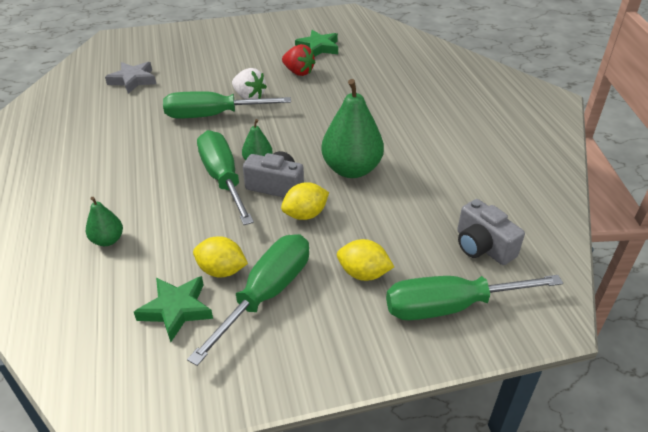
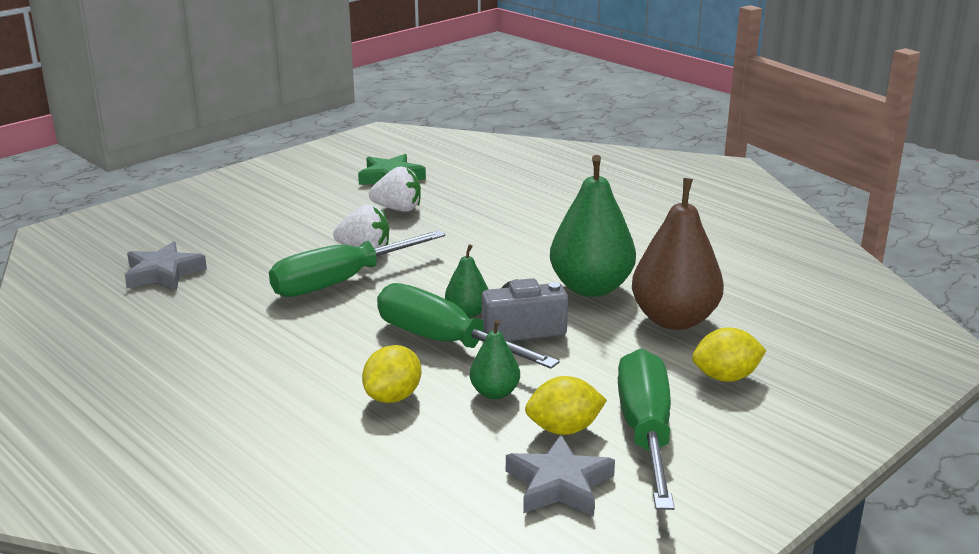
camera: 30 degrees left, 15 degrees down
(108, 240) = (372, 451): green pear -> green pear (494, 393)
(176, 310) = (559, 484): green star -> grey star
(298, 72) = (398, 209): red strawberry -> white strawberry
(305, 214) = (593, 345): yellow lemon -> yellow lemon (393, 397)
(378, 214) = (674, 320): none -> brown pear
(450, 306) = (845, 375): green screwdriver -> none
(482, 246) = (813, 315): grey camera -> none

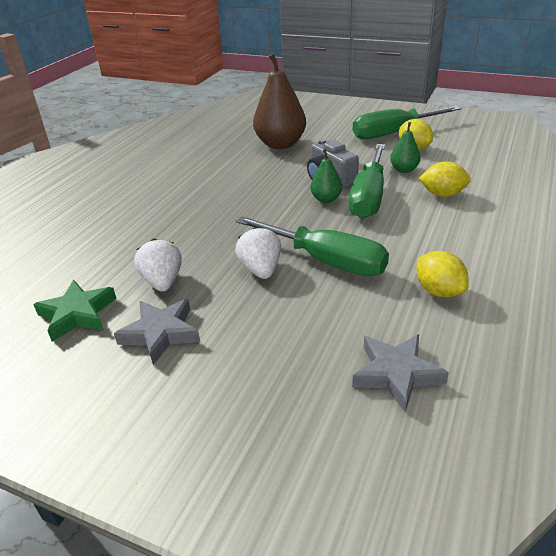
camera: 110 degrees left, 10 degrees up
(559, 484) = (455, 141): grey star -> grey star (161, 333)
(591, 288) = (259, 171): green pear -> none
(726, 377) = (328, 126): yellow lemon -> yellow lemon (438, 291)

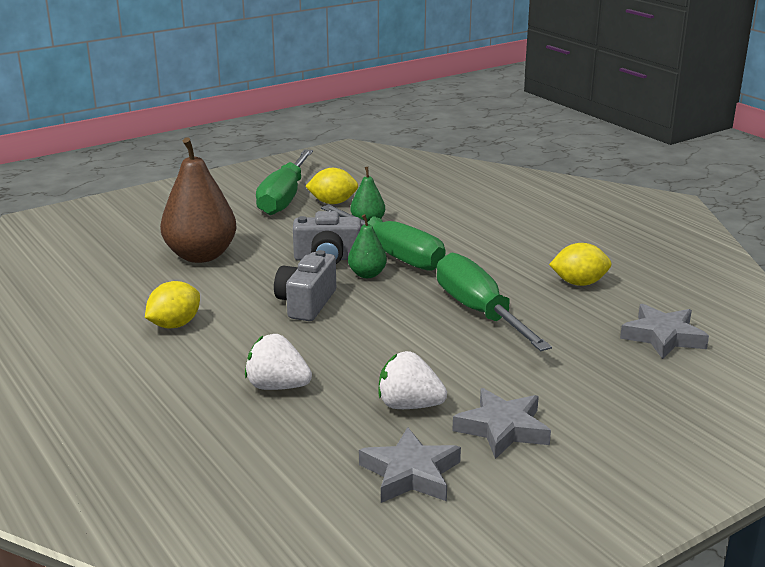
camera: 60 degrees left, 10 degrees down
(77, 314) = (410, 474): green star -> grey star
(260, 196) = (306, 303): none -> grey camera
(261, 270) = (454, 346): white strawberry -> white strawberry (277, 386)
(326, 261) = (479, 311): green screwdriver -> green screwdriver turned 90 degrees counterclockwise
(442, 194) = (438, 225): yellow lemon -> yellow lemon (175, 325)

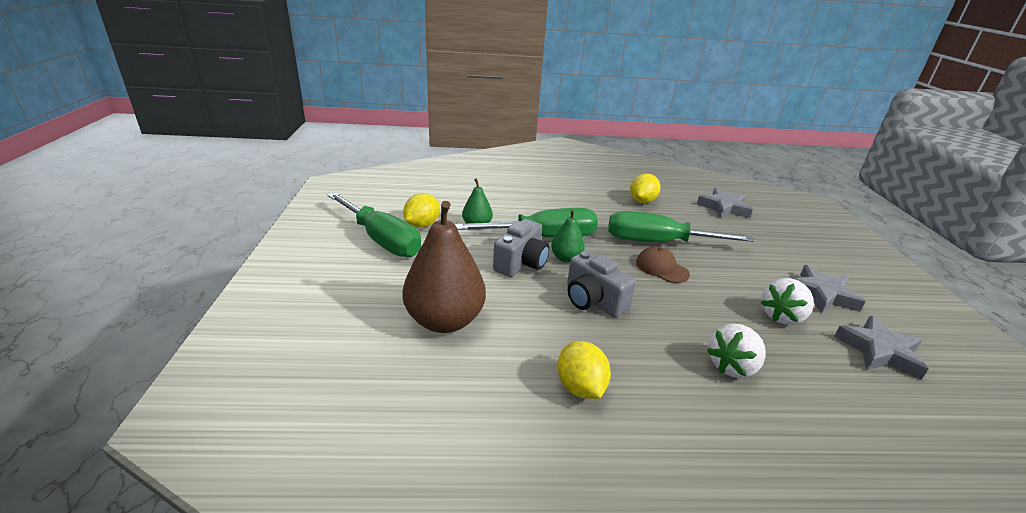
camera: 60 degrees left, 5 degrees up
(420, 324) = (661, 268): none -> brown cap

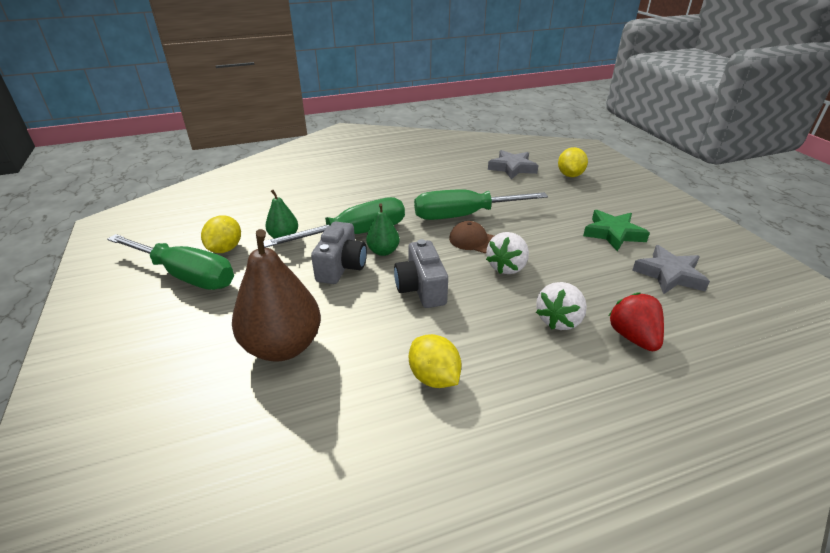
camera: 15 degrees left, 5 degrees up
(593, 300) = (421, 288): grey camera -> grey camera turned 45 degrees clockwise
(642, 201) = (438, 176): yellow lemon -> yellow lemon (570, 175)
(781, 316) = (587, 262): white strawberry -> white strawberry (507, 267)
(815, 406) = (633, 337): none -> red strawberry
(821, 294) = (613, 234): grey star -> green star

